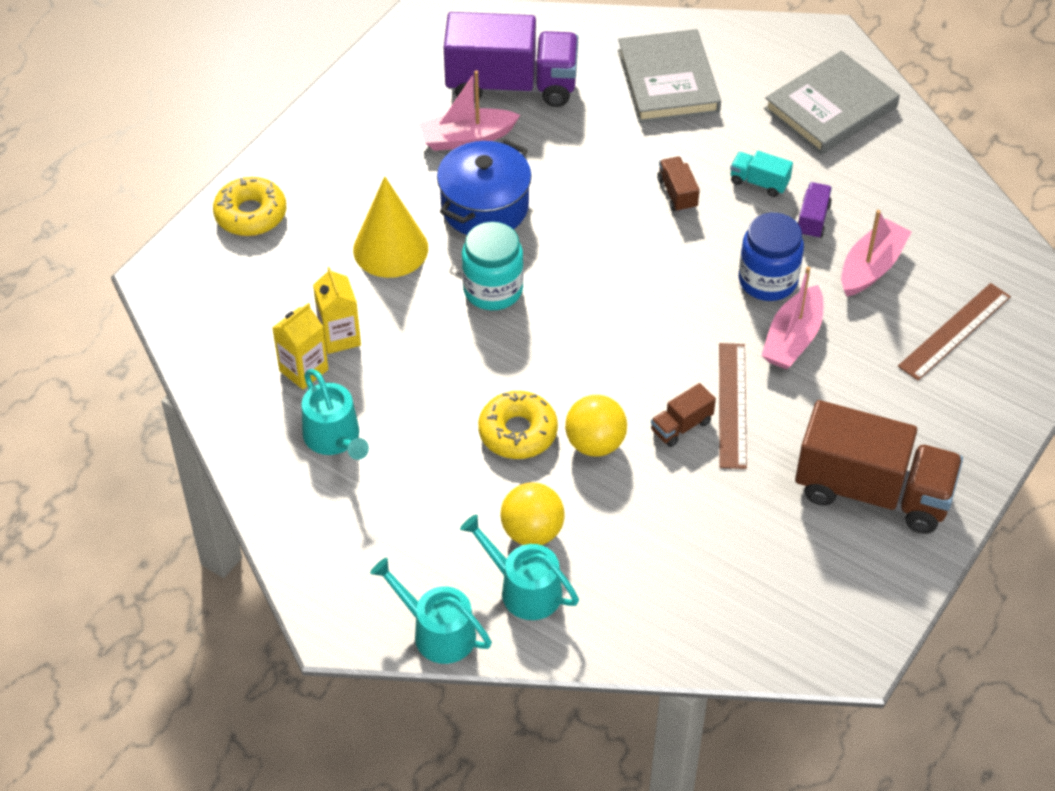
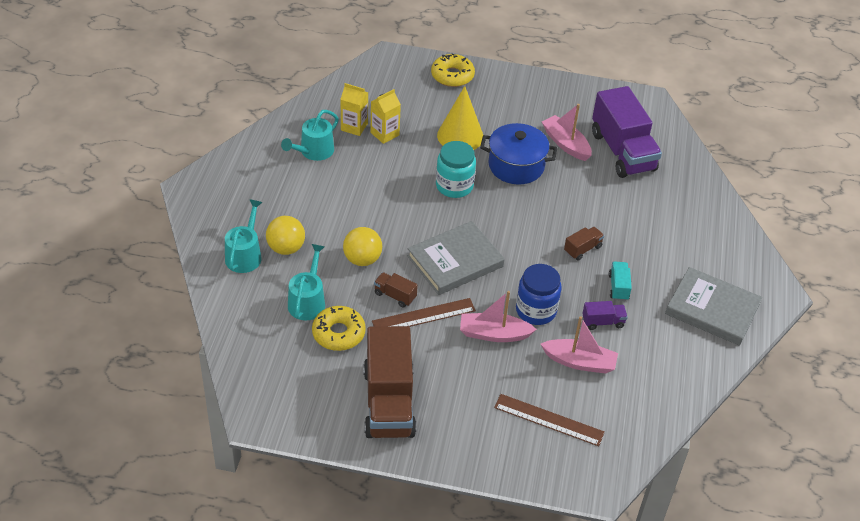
camera: 65 degrees right, 5 degrees down
(438, 632) = (202, 227): turquoise watering can -> turquoise watering can (308, 301)
(518, 432) = (354, 224): yellow donut -> yellow donut (338, 333)
(668, 81) = (677, 221): grey book -> grey book (455, 261)

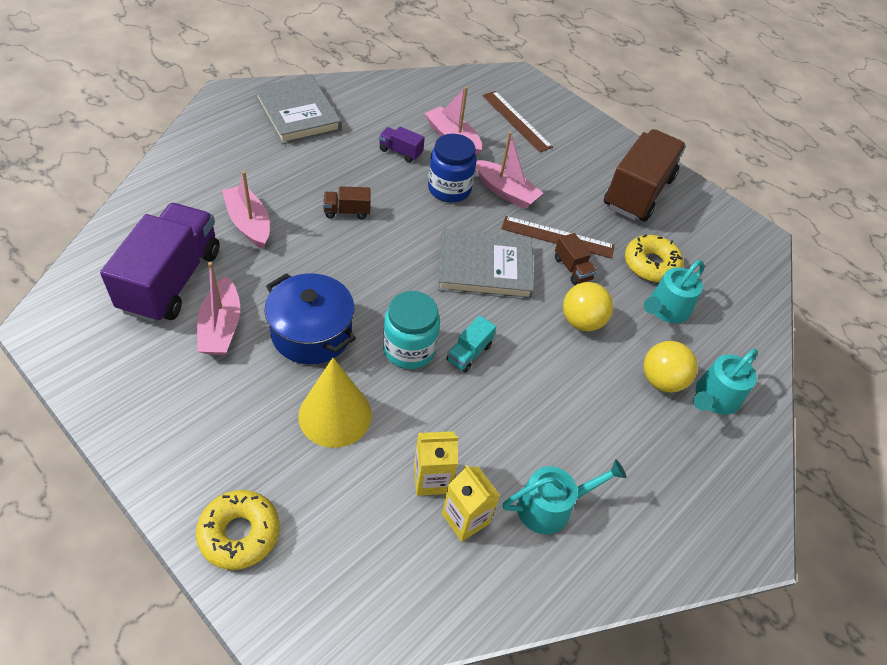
camera: 150 degrees left, 5 degrees up
(618, 287) = (354, 167): turquoise truck -> turquoise truck (469, 353)
(628, 206) = (249, 223): none -> pink boat

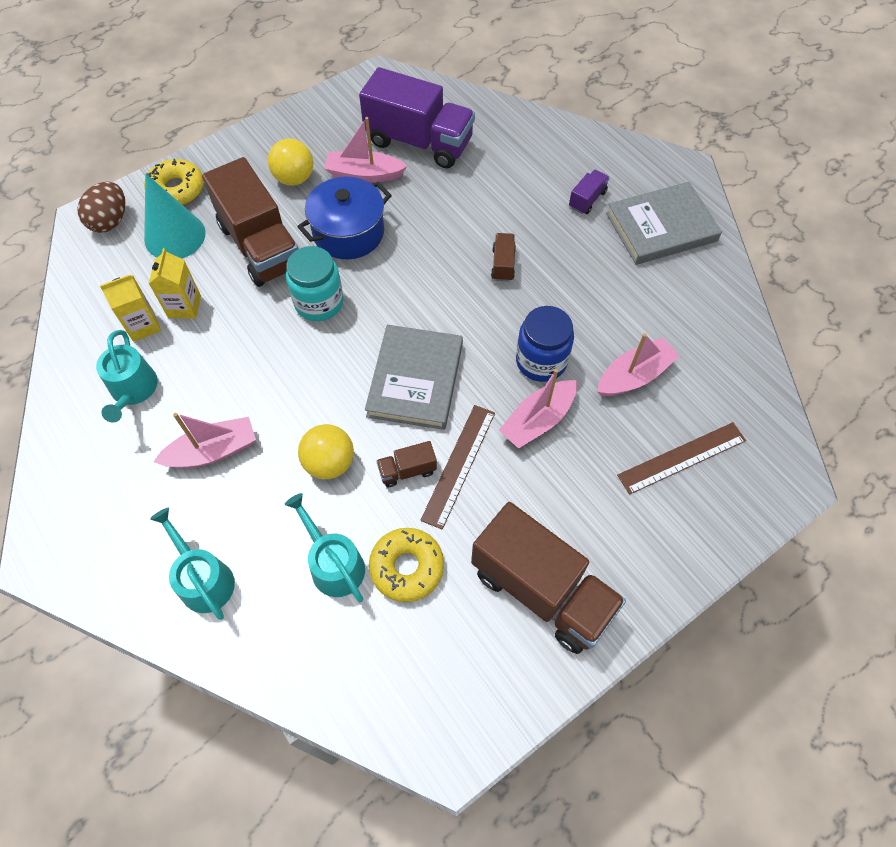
camera: 105 degrees right, 10 degrees up
(249, 223) = (486, 189): pink boat -> pink boat (212, 451)
(299, 610) = (110, 221): none -> brown egg
(323, 516) = (175, 236): none -> turquoise cone
(335, 415) = (261, 246): yellow cone -> brown truck
(400, 152) = (603, 319): purple truck -> purple truck (587, 199)
(469, 353) = (306, 350): turquoise truck -> none
(661, 380) = (238, 527): yellow ball -> yellow ball (294, 178)

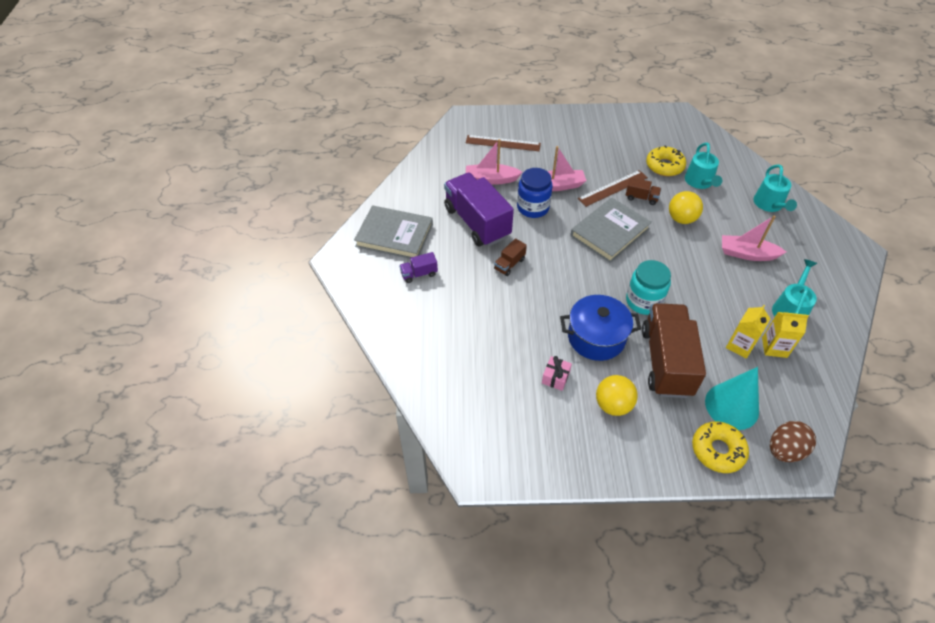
camera: 145 degrees left, 10 degrees down
(364, 174) = (555, 377): pink boat -> pink gift
(419, 142) = (494, 382): purple truck -> purple truck (477, 222)
(541, 590) = (608, 134): brown truck -> none

